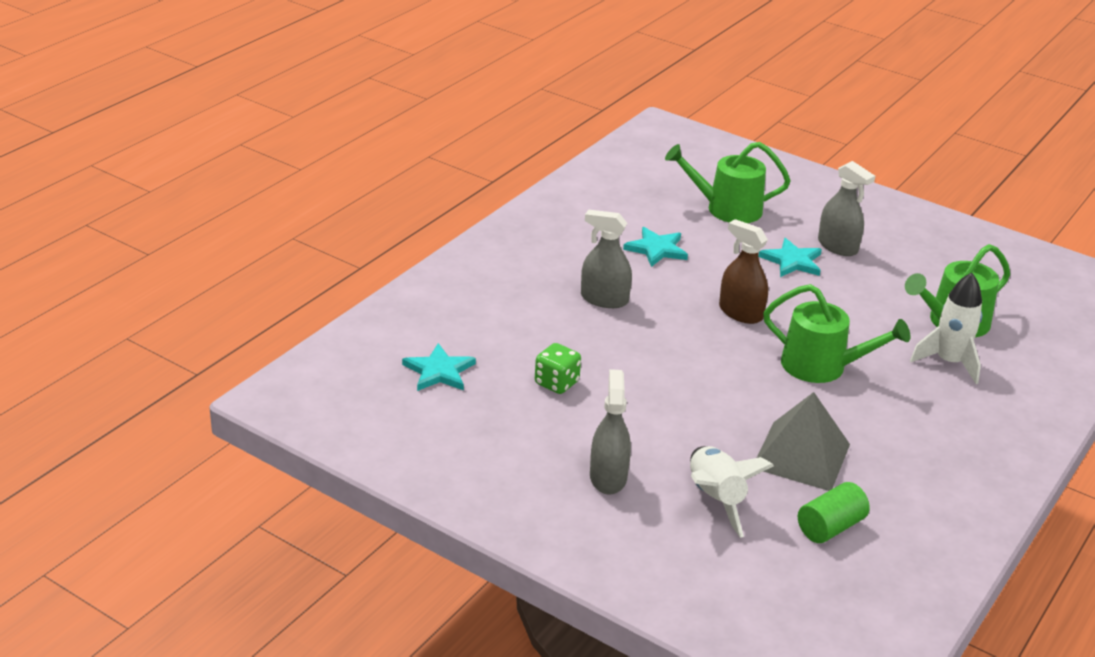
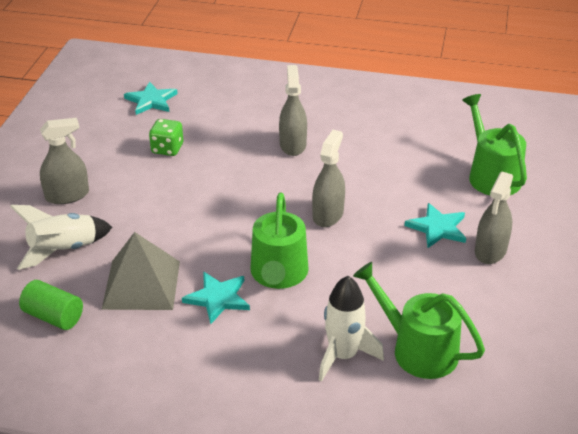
camera: 70 degrees right, 5 degrees up
(656, 249) = (388, 153): turquoise star -> turquoise star (218, 298)
(740, 313) = (328, 214): brown spray bottle -> grey spray bottle

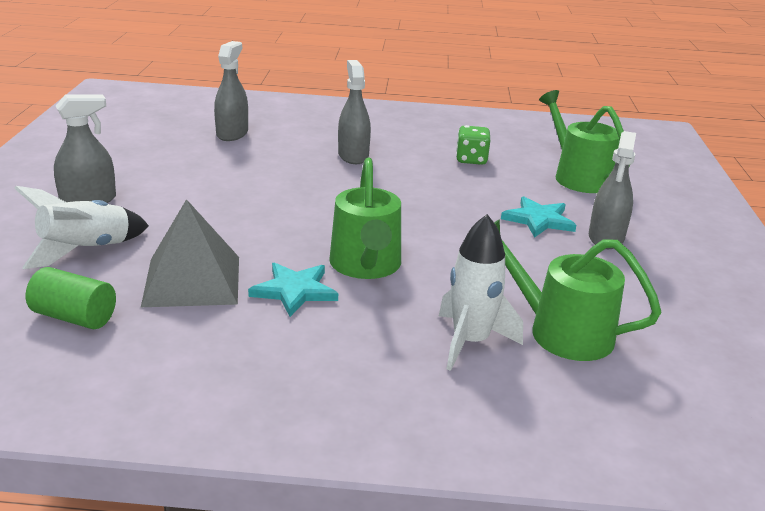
camera: 10 degrees left, 10 degrees down
(151, 101) = (184, 123): turquoise star -> none
(167, 149) = (208, 160): green dice -> green dice (471, 160)
(328, 214) = (410, 211): grey spray bottle -> grey spray bottle (232, 133)

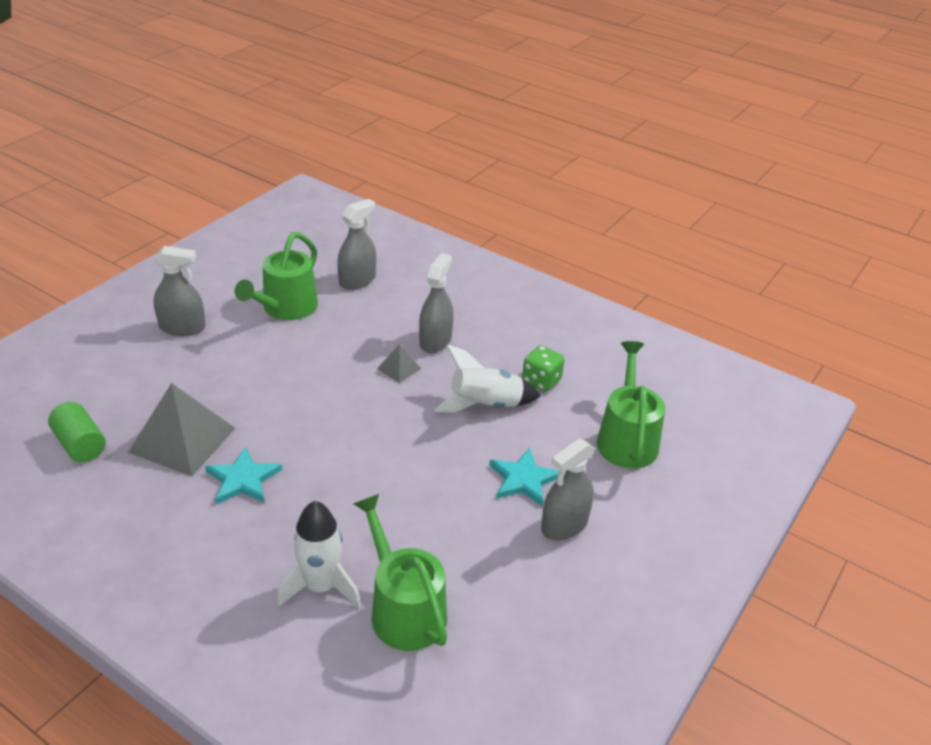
camera: 30 degrees right, 10 degrees up
(86, 250) = (139, 381): white rocket -> white rocket (485, 405)
(344, 179) = (399, 368): none -> grey pyramid
(366, 265) = (320, 474): green watering can -> green watering can (286, 308)

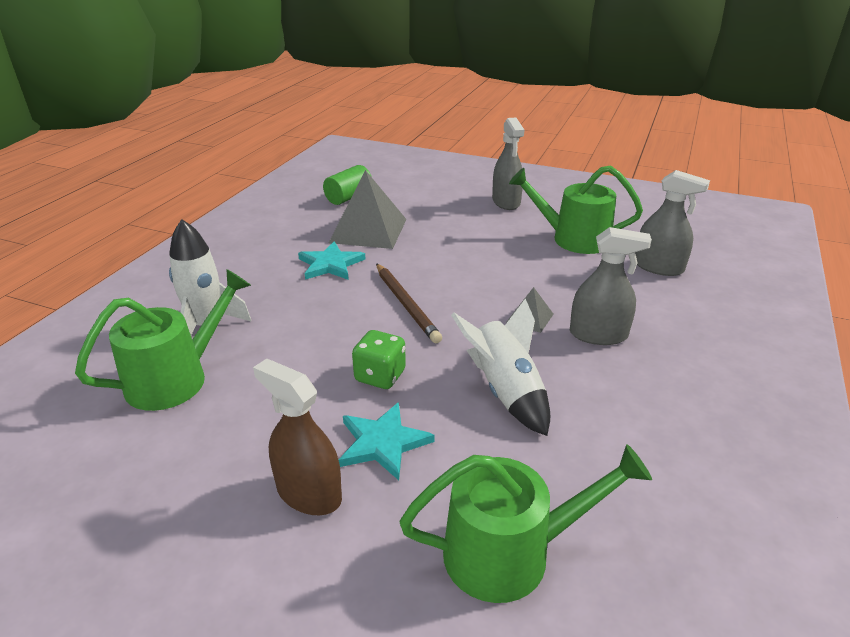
camera: 80 degrees right, 5 degrees down
(346, 436) = (406, 304): none -> brown pencil
(541, 381) = (586, 437): green dice -> green dice (380, 376)
(564, 525) = (309, 493): grey spray bottle -> brown spray bottle

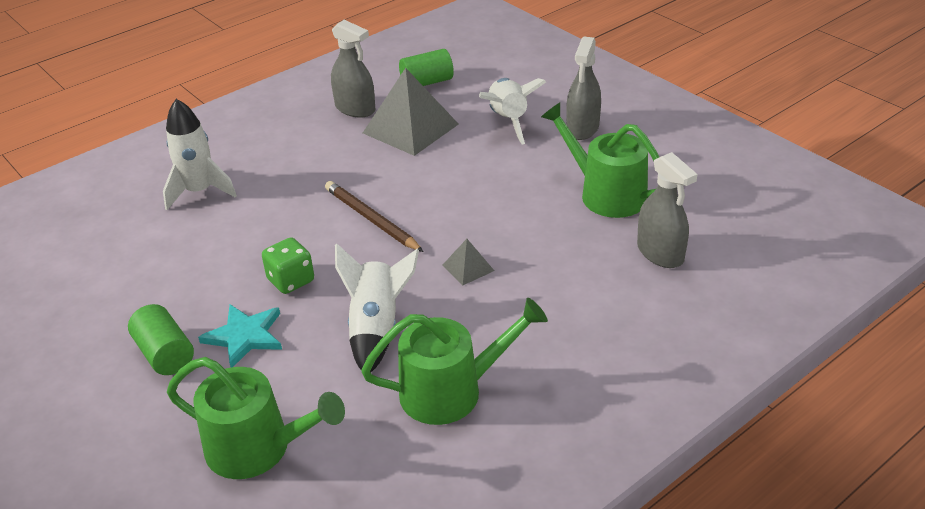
camera: 30 degrees right, 5 degrees up
(176, 378) = (145, 232): green watering can -> green watering can (450, 391)
(309, 493) = (165, 354): brown spray bottle -> green cylinder
(330, 264) = (344, 158): turquoise star -> none
(406, 304) = (372, 219): brown pencil -> brown pencil turned 135 degrees clockwise
(443, 209) = (508, 120): none -> white rocket
(598, 335) = (513, 305): grey spray bottle -> grey spray bottle (355, 108)

